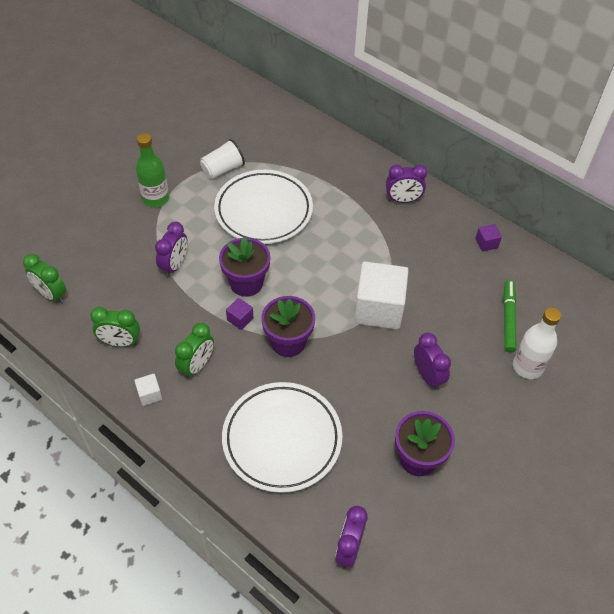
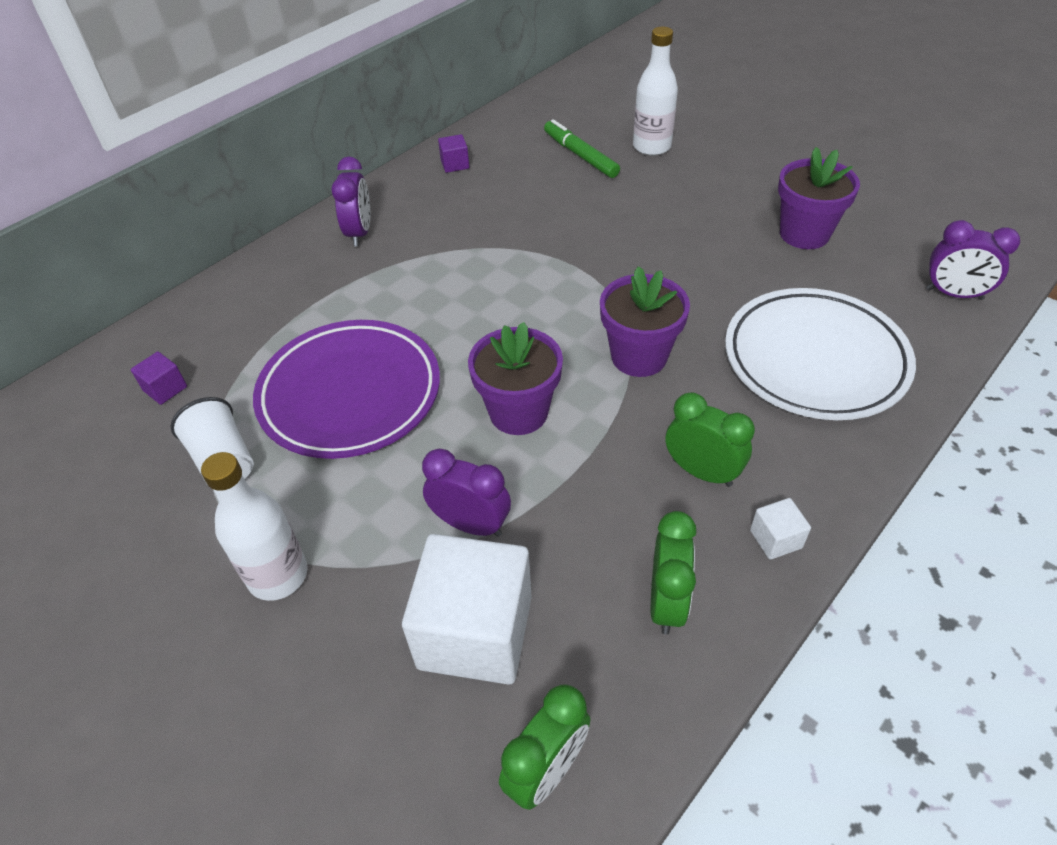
camera: 85 degrees left, 5 degrees down
(156, 198) = (278, 575): green bottle -> white bottle
(240, 319) = (597, 417): purple cube -> purple cube (165, 389)
(263, 211) = (350, 394): white plate -> purple plate
(378, 309) = (569, 261): white cube -> white cube (475, 632)
(427, 376) = (678, 221): purple clock -> none
(508, 318) = (580, 155): green marker -> green marker turned 45 degrees clockwise

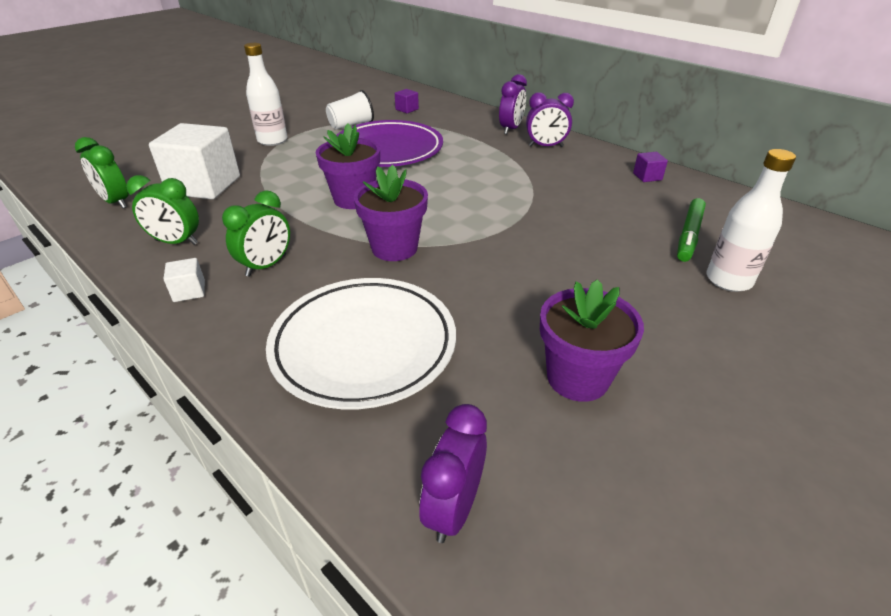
camera: 90 degrees right, 10 degrees down
(471, 524) = (273, 184): purple clock -> purple clock (511, 129)
(580, 155) = (689, 235): green marker -> green marker turned 150 degrees clockwise

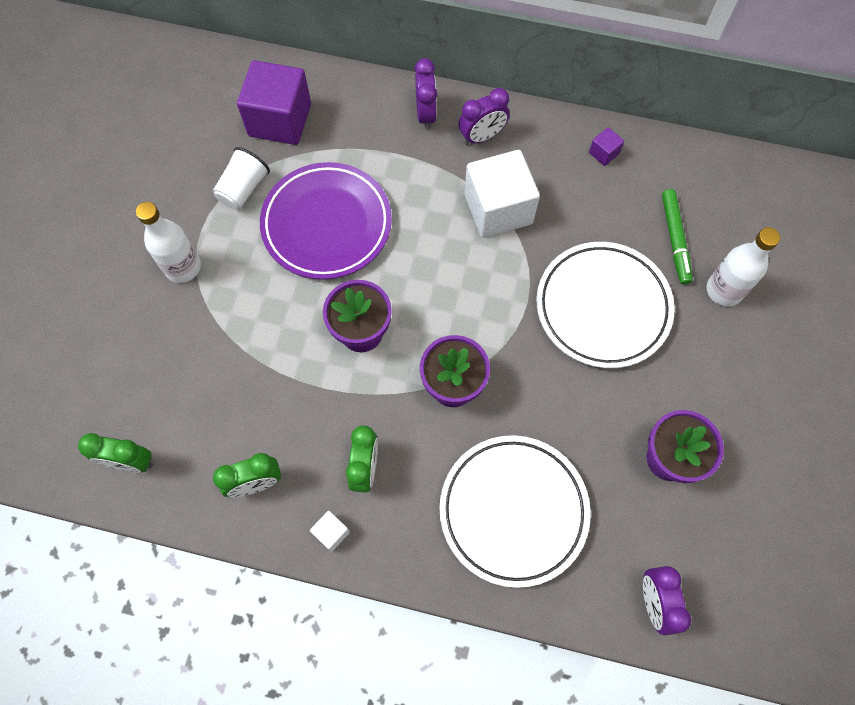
camera: 30 degrees left, 30 degrees up
(204, 185) = (192, 388): white cube -> white cube (498, 209)
(407, 109) = (280, 120): purple cube -> purple cube, size x2.38
(581, 250) = (602, 307): none -> white plate

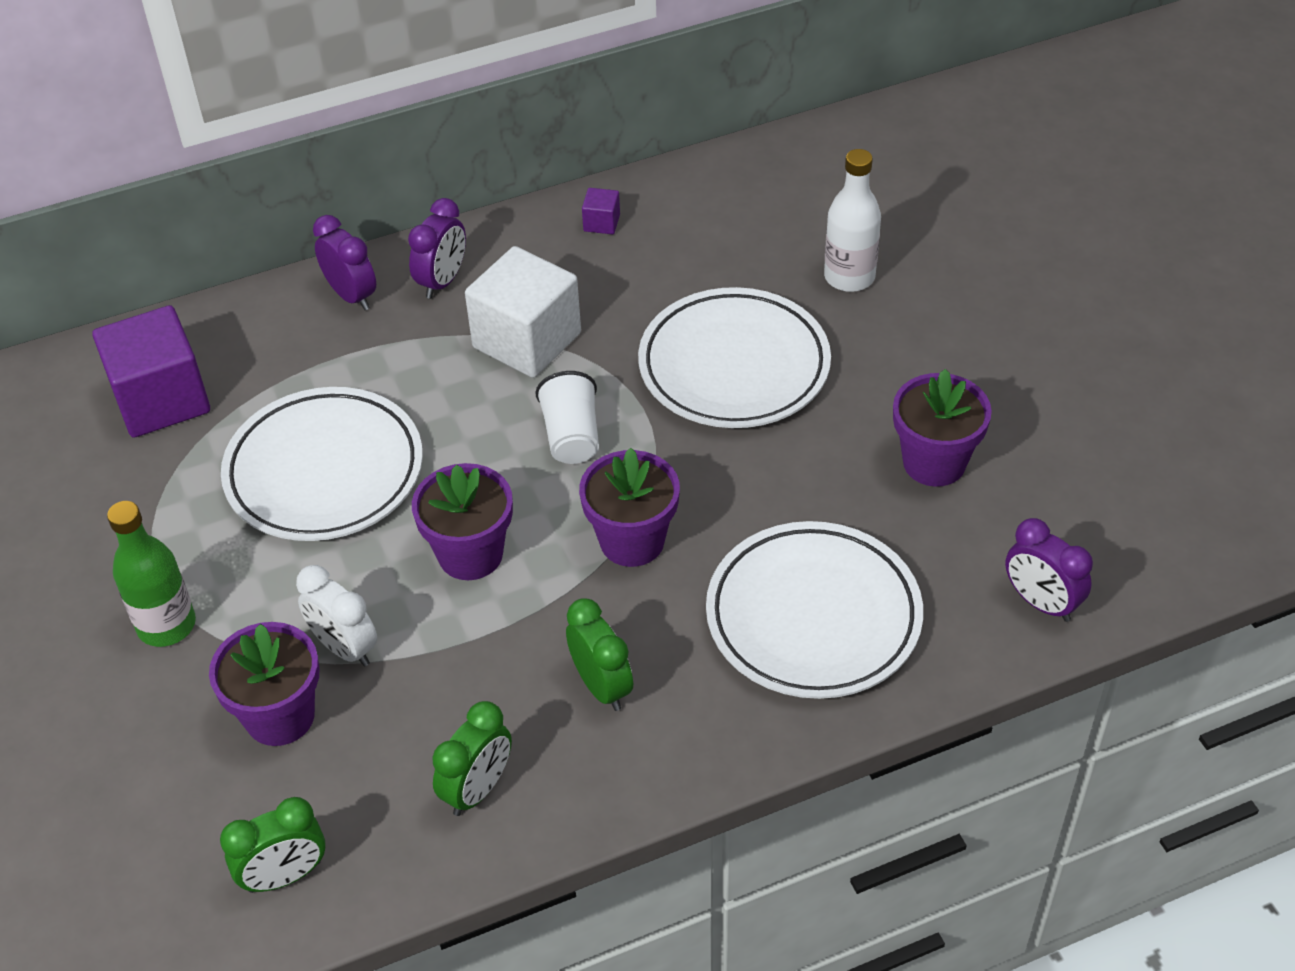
camera: 35 degrees left, 20 degrees down
(183, 267) = (166, 625): white bottle -> green bottle
(195, 364) = (280, 716): none -> purple flower pot
(243, 189) = (176, 496): white cup -> white cup (571, 436)
(256, 345) = (344, 648): none -> white clock
(327, 224) = (324, 472): purple plate -> white plate
(331, 533) = (620, 777): white cube -> none
(675, 239) = (754, 260): green marker -> none

